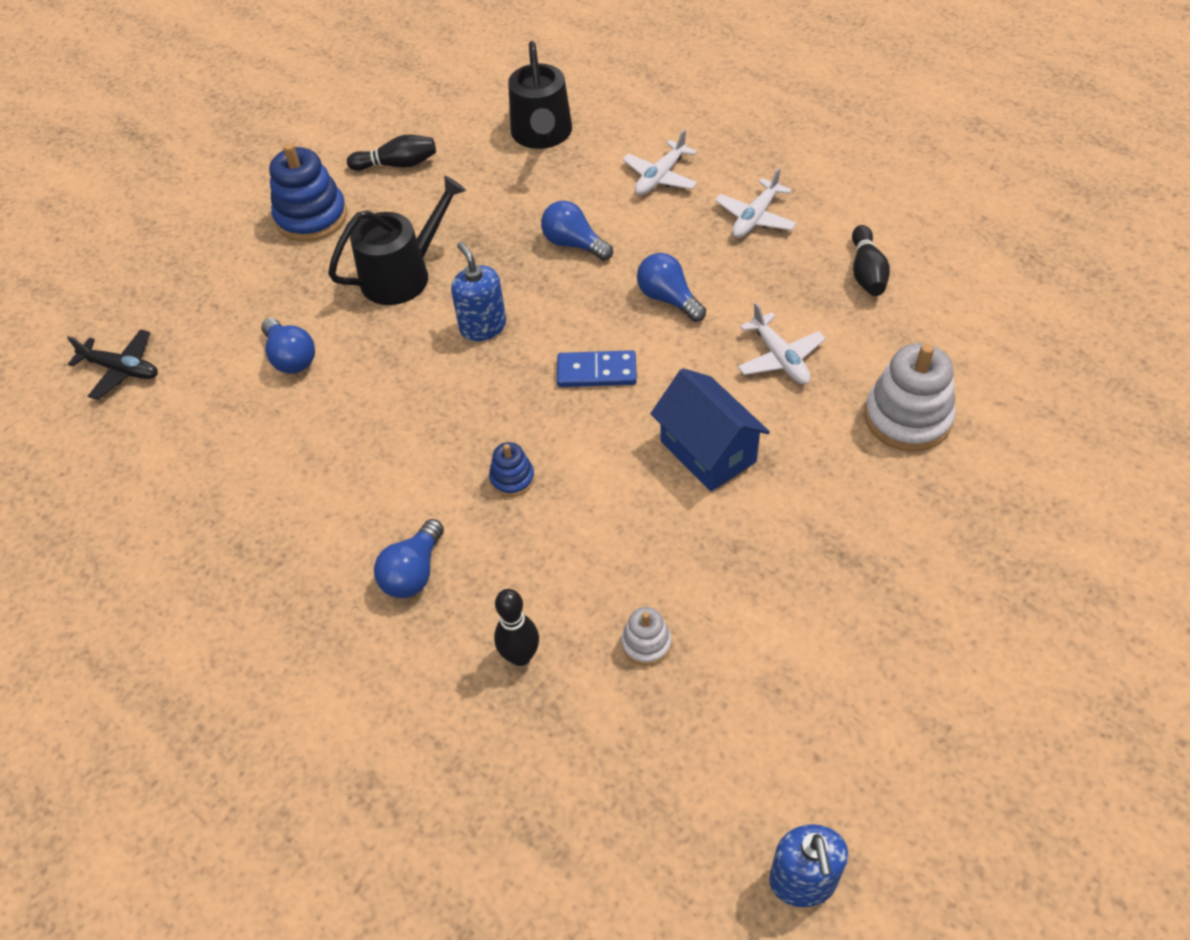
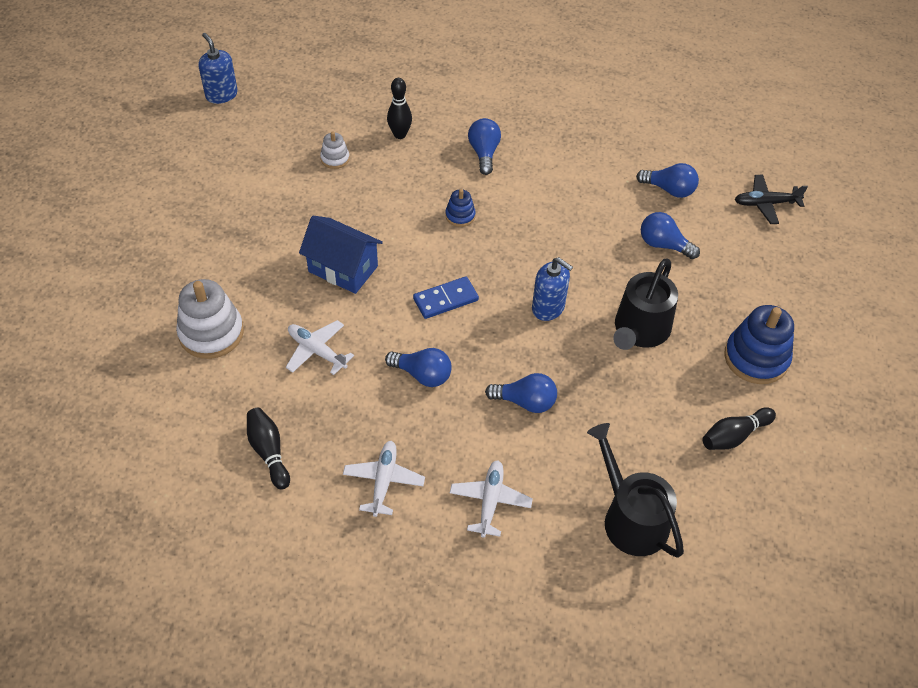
camera: 150 degrees right, 0 degrees up
(215, 426) = (669, 189): none -> blue light bulb

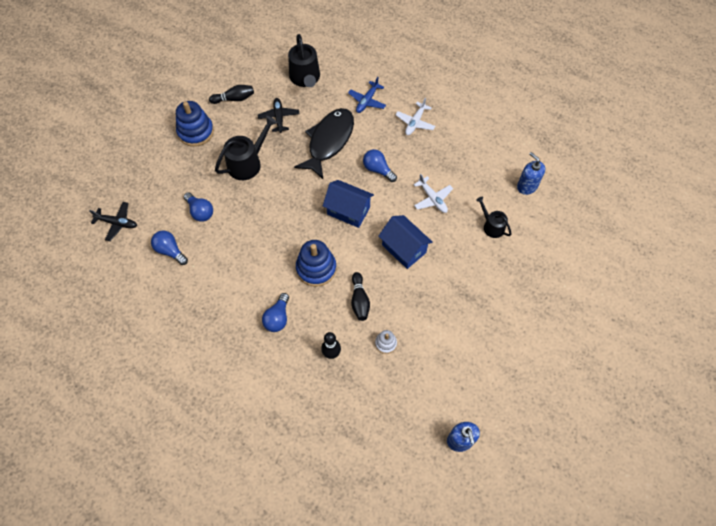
camera: 160 degrees left, 10 degrees up
(211, 333) = (492, 226): white stacking toy -> black watering can
(269, 452) = (469, 150): black bowling pin -> black bowling pin (359, 300)
(445, 300) = (348, 211): blue domino -> blue house
(460, 216) = (316, 268): blue stacking toy -> blue stacking toy, size x1.96
(490, 501) = (367, 101): white plane -> blue plane
(525, 402) = (329, 141): blue light bulb -> black fish
(548, 307) = (291, 190): blue soap dispenser -> blue soap dispenser (527, 186)
(634, 422) = (279, 117): none -> black plane

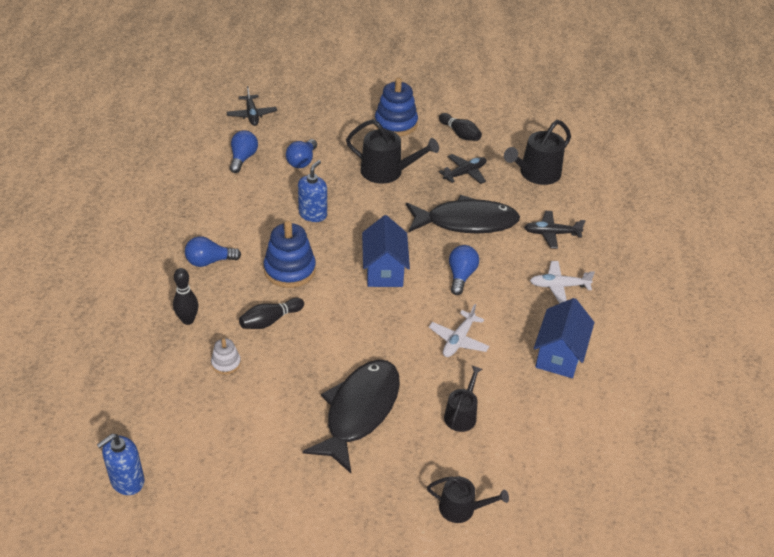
camera: 60 degrees right, 20 degrees down
(367, 101) = (551, 233): blue plane -> black plane
(404, 249) = (366, 337): blue house -> blue house (559, 355)
(464, 280) = (359, 411): none -> black fish
(527, 186) = (555, 434): blue soap dispenser -> blue soap dispenser (313, 214)
(557, 259) = (461, 508): none -> black watering can

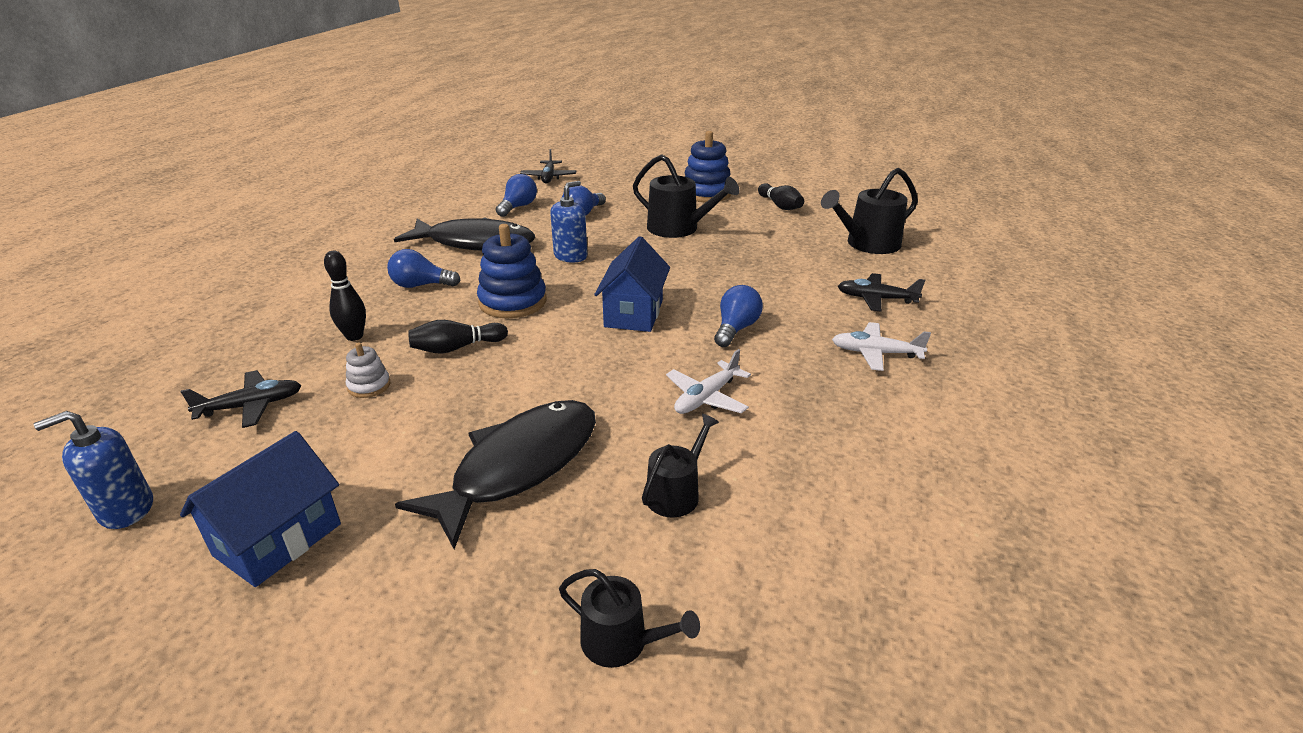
camera: 15 degrees right, 10 degrees down
(465, 173) = (775, 237): black plane -> black plane (251, 406)
(466, 222) = (762, 278): black fish -> black fish (475, 243)
(559, 355) = (859, 433): blue house -> blue house (278, 540)

